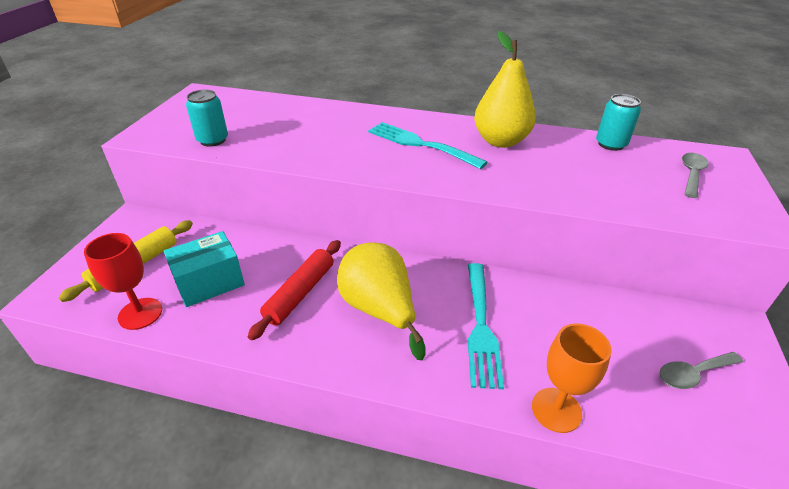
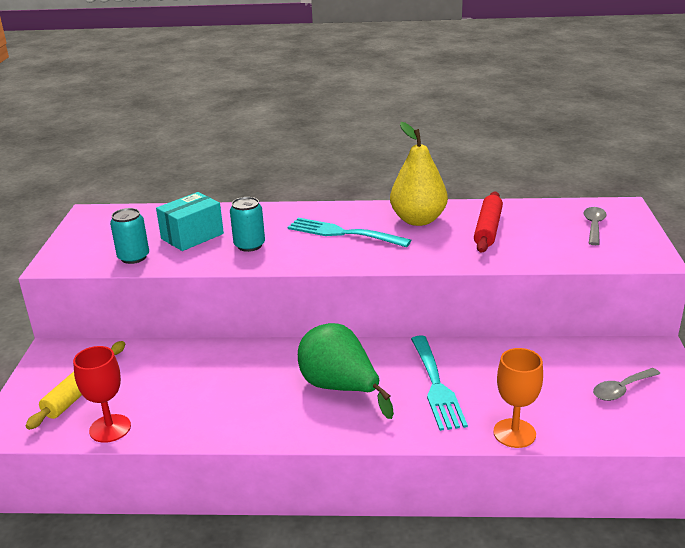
camera: 10 degrees left, 10 degrees down
(209, 283) = (166, 393): turquoise box -> turquoise box (192, 236)
(300, 293) = (259, 387): red rolling pin -> red rolling pin (488, 229)
(379, 310) = (340, 388): yellow pear -> green pear
(611, 144) = (520, 209): turquoise can -> turquoise can (249, 245)

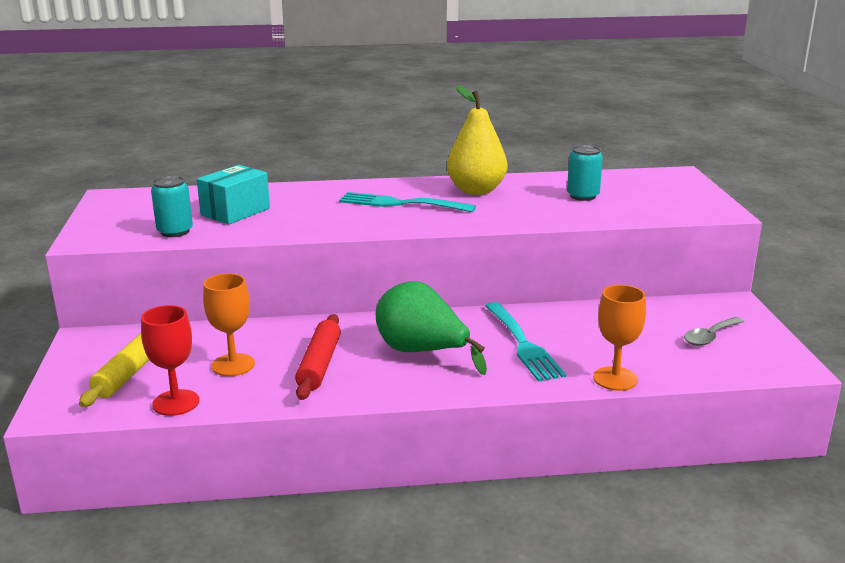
camera: 10 degrees left, 5 degrees down
(169, 390) = (233, 365): none -> orange goblet
(249, 245) = (302, 217): turquoise can -> turquoise can (583, 196)
(488, 229) = (551, 195): red rolling pin -> red rolling pin (319, 365)
(594, 226) = (656, 189): grey spoon -> none

